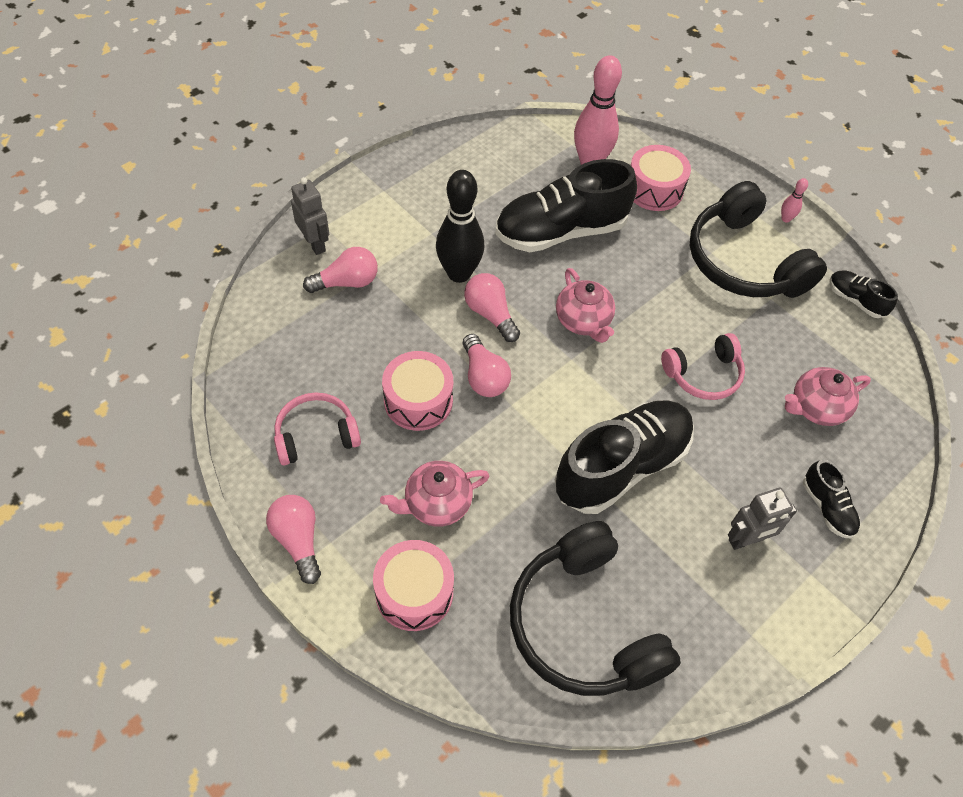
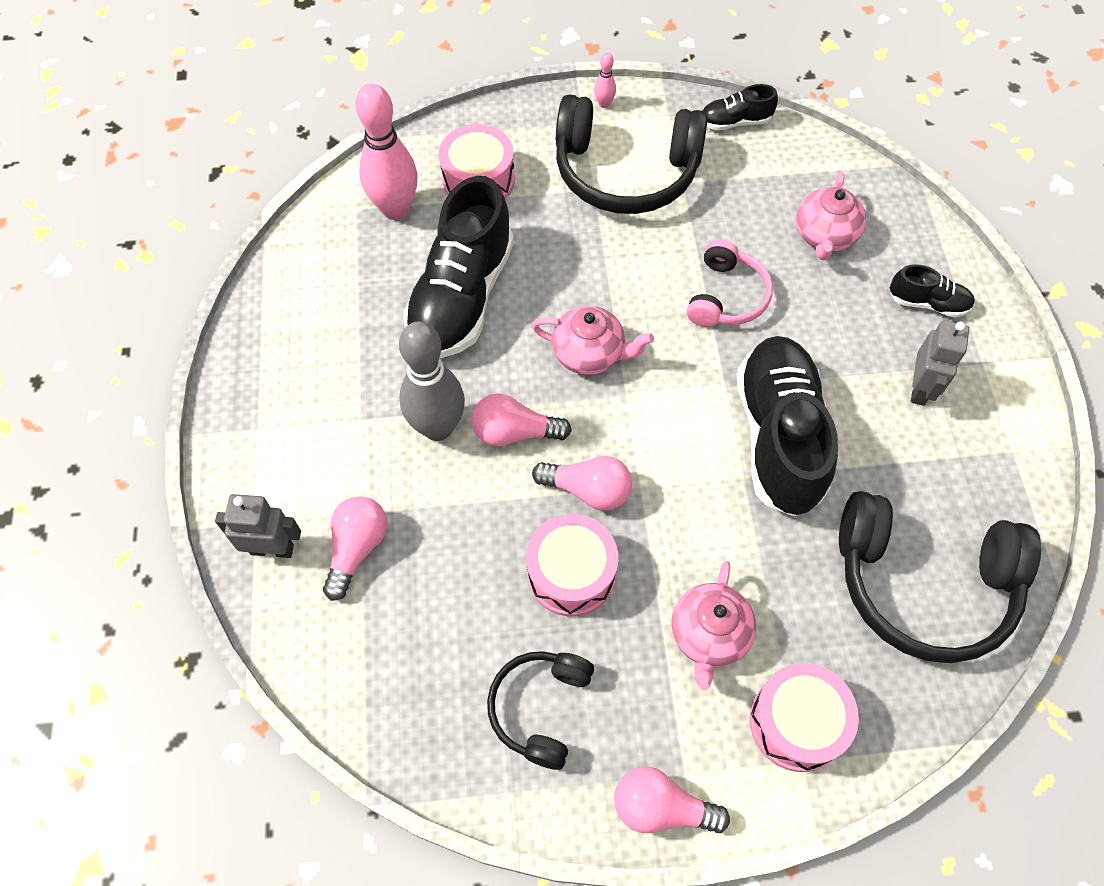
camera: 50 degrees left, 5 degrees up
(316, 435) = (540, 708): pink headphones -> black headphones
(459, 273) = (438, 427): black bowling pin -> grey bowling pin

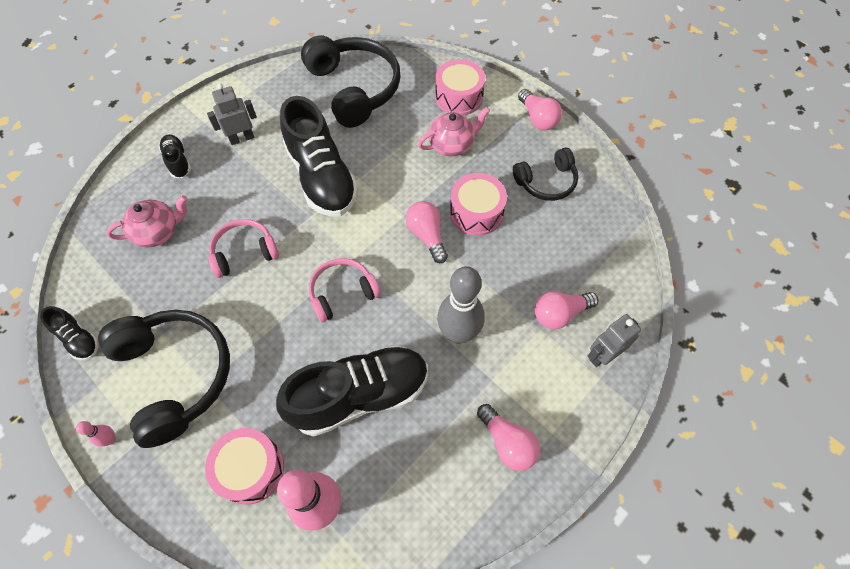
camera: 130 degrees left, 0 degrees up
(272, 549) = (602, 355): grey robot -> grey robot turned 90 degrees clockwise
(515, 432) = (425, 293): pink light bulb -> pink light bulb (507, 442)
(589, 354) = (342, 293): pink teapot -> pink headphones
(778, 436) = (322, 177): black shoe -> black shoe turned 75 degrees counterclockwise

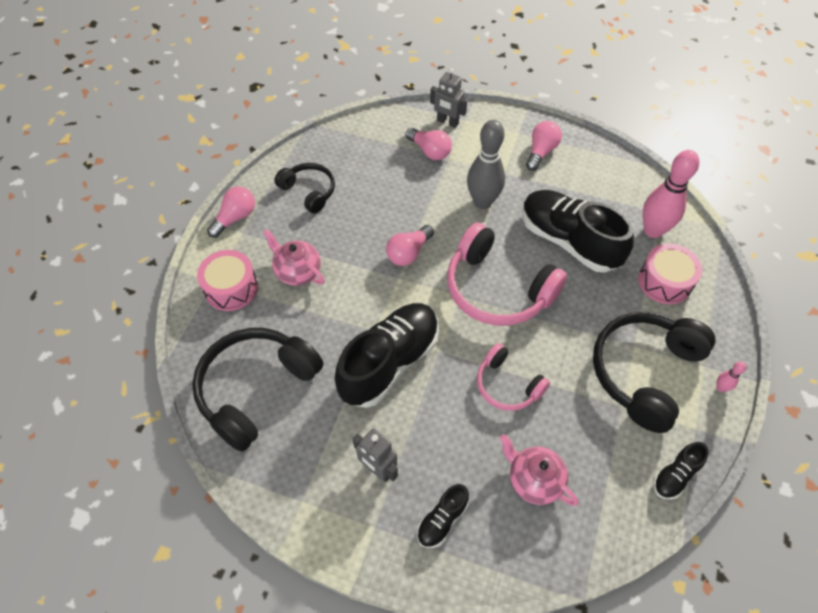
camera: 115 degrees left, 5 degrees down
(78, 339) = (675, 475): black shoe -> black shoe turned 150 degrees counterclockwise
(342, 293) = (497, 289): pink headphones -> pink headphones, size x1.77
(476, 212) = (366, 228): pink drum -> none

